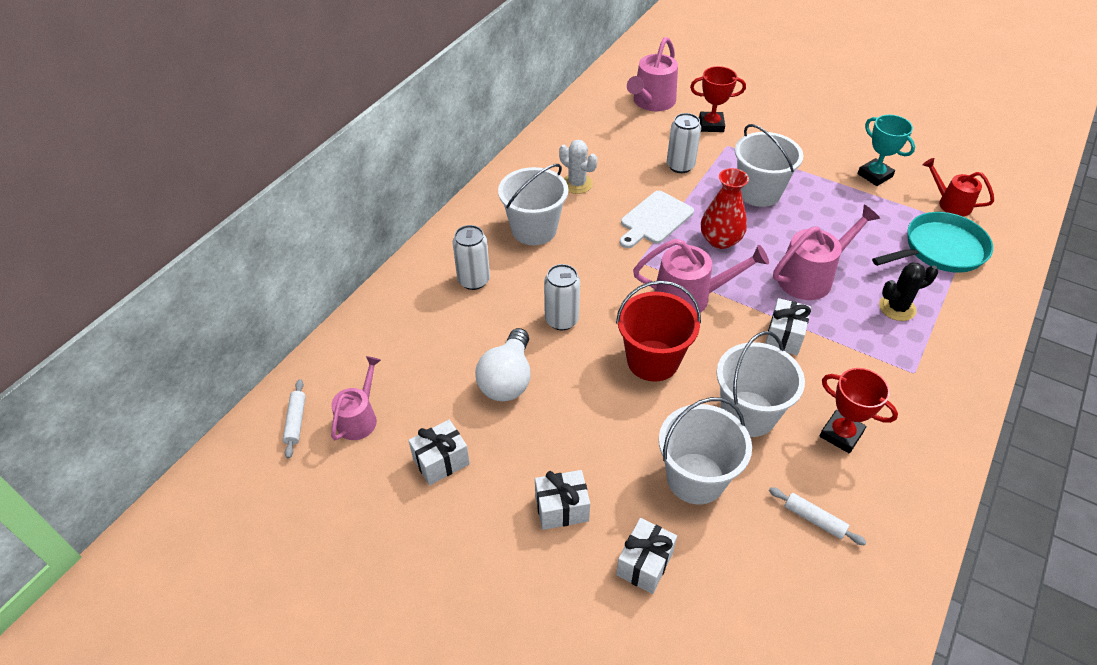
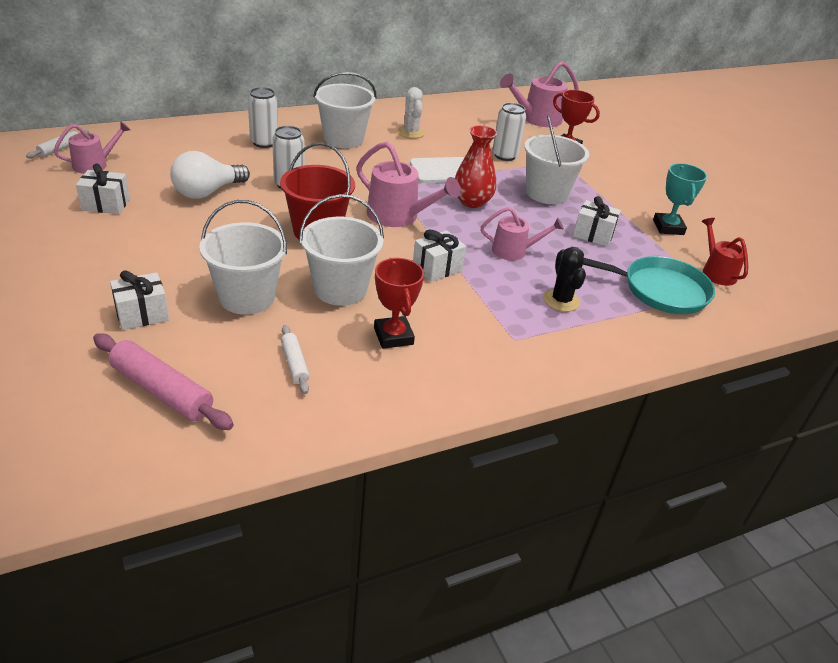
camera: 30 degrees right, 10 degrees down
(561, 508) = (137, 262): white gift -> white gift (593, 235)
(763, 629) = (162, 390): none -> pink rolling pin
(811, 276) = (514, 251): pink watering can -> pink watering can, size x0.64
(897, 308) = (561, 300): black cactus -> black cactus turned 60 degrees clockwise

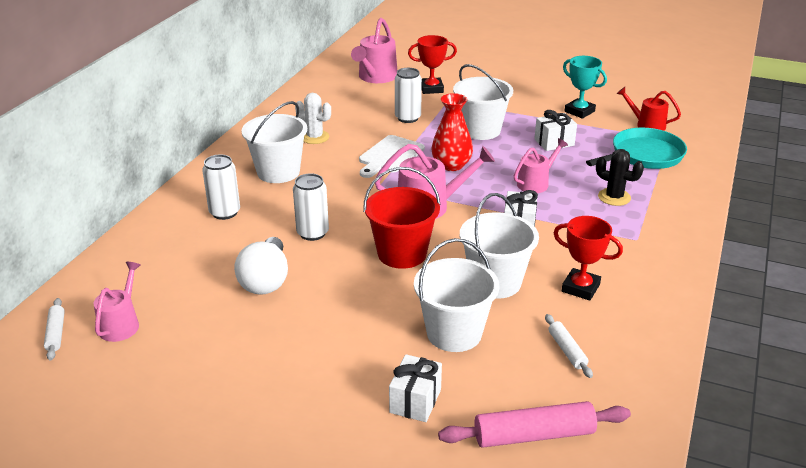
camera: 40 degrees left, 5 degrees down
(106, 204) = (207, 347): white gift -> none
(294, 364) = (567, 350): white rolling pin -> white rolling pin turned 45 degrees clockwise

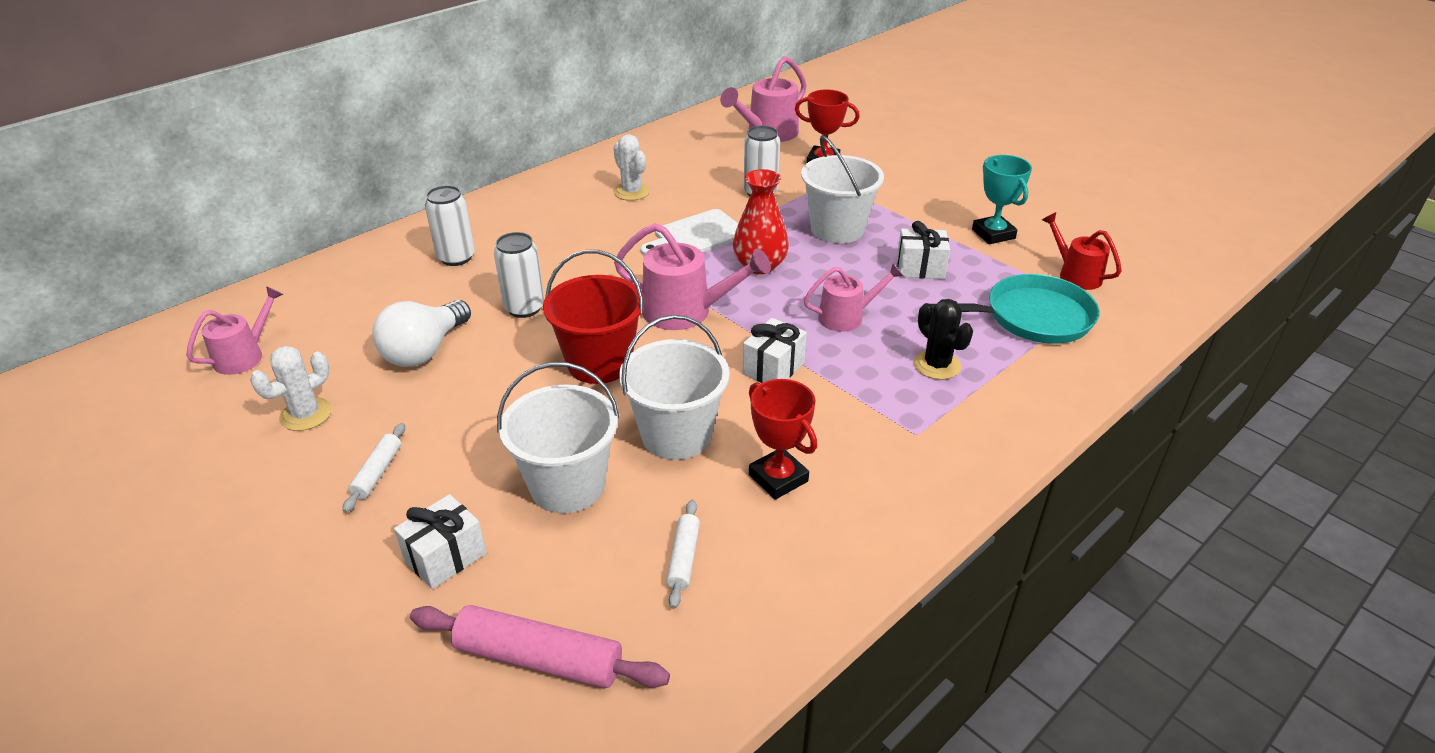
camera: 25 degrees right, 5 degrees up
(56, 333) = (179, 347): white rolling pin -> white rolling pin (377, 472)
(217, 348) = (306, 414): none -> white cactus
(278, 172) = (554, 224): white bucket -> none

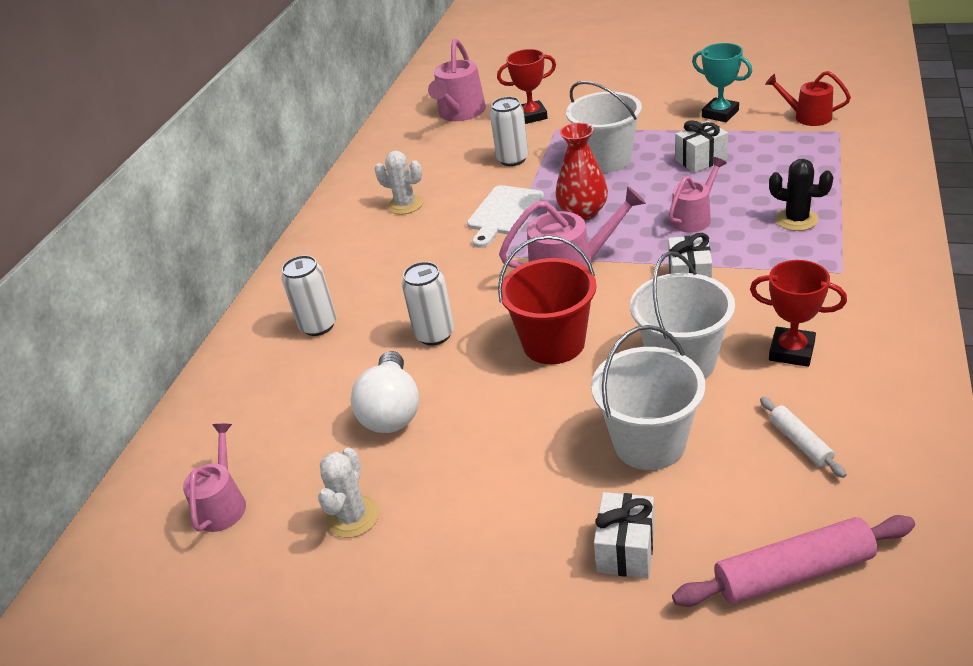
camera: 25 degrees left, 0 degrees up
(377, 472) = (482, 523): white rolling pin -> none
(1033, 317) = (816, 157): turquoise pan -> none

